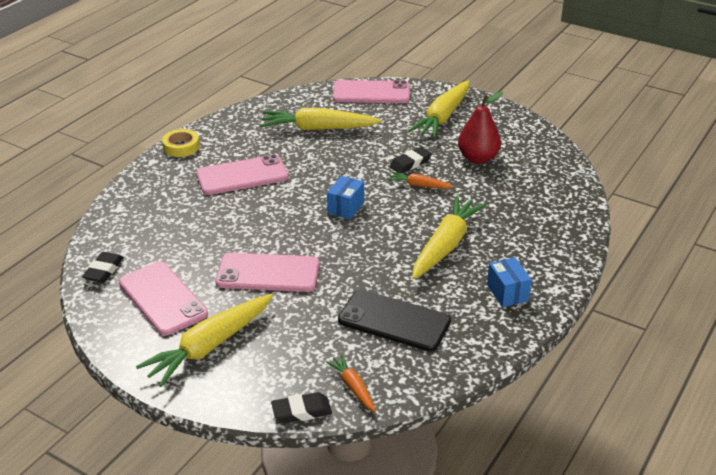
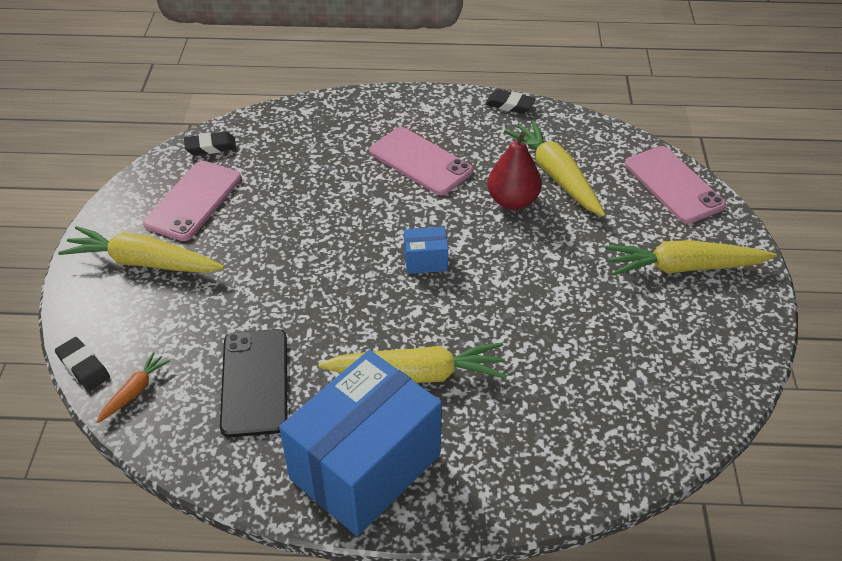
camera: 60 degrees right, 10 degrees up
(181, 147) = (434, 100): yellow tape -> none
(268, 273) = (273, 252): pink phone -> none
(410, 163) = (556, 278): black eraser -> black eraser (509, 105)
(419, 185) = (517, 304): orange carrot -> none
(478, 158) = (622, 335): red pear -> red pear (512, 201)
(507, 293) = (365, 467): blue box -> blue box, size x2.48

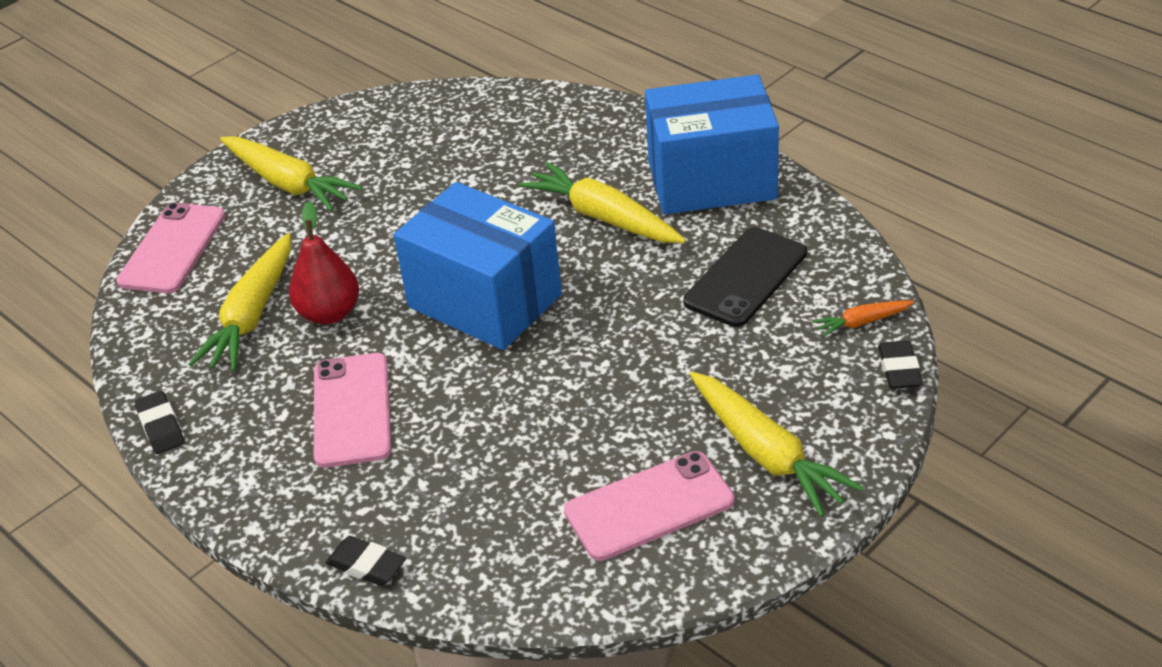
camera: 135 degrees left, 5 degrees down
(210, 147) = (560, 582): black eraser -> black eraser (366, 565)
(425, 261) = (484, 301): blue box -> blue box, size x2.48

